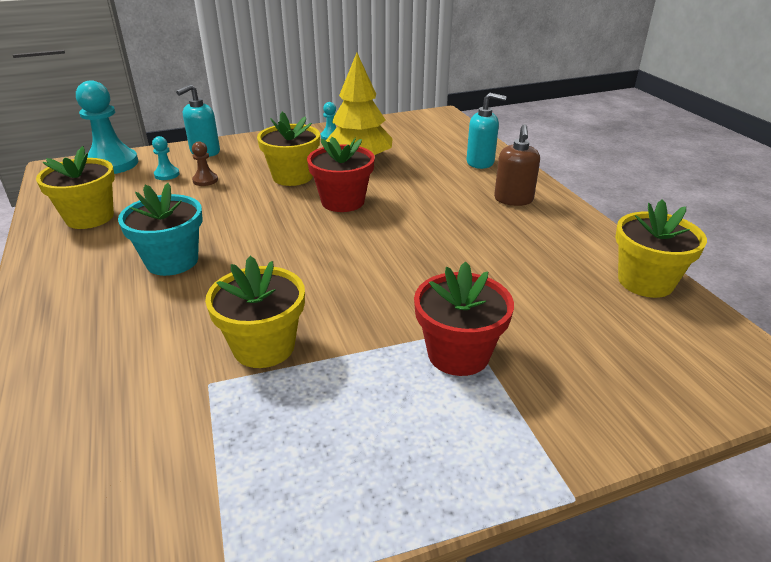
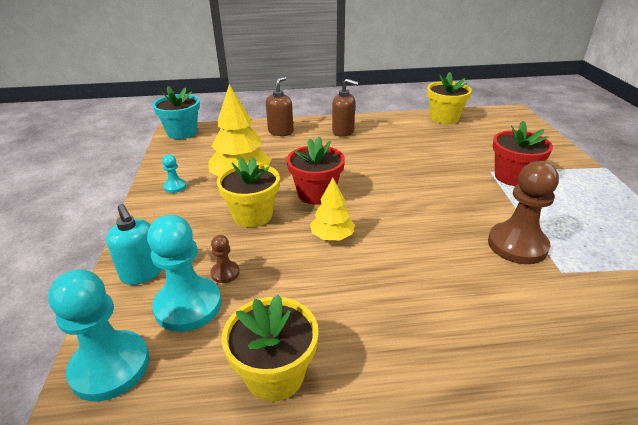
camera: 75 degrees left, 0 degrees up
(167, 174) = (188, 306): turquoise pawn -> turquoise pawn, size x2.14
(172, 261) = (395, 295): turquoise flower pot -> turquoise flower pot (182, 132)
(264, 219) = (332, 236): none -> yellow tree
(264, 347) = (517, 245): yellow flower pot -> brown pawn
(480, 162) = (280, 132): turquoise soap dispenser -> brown soap dispenser

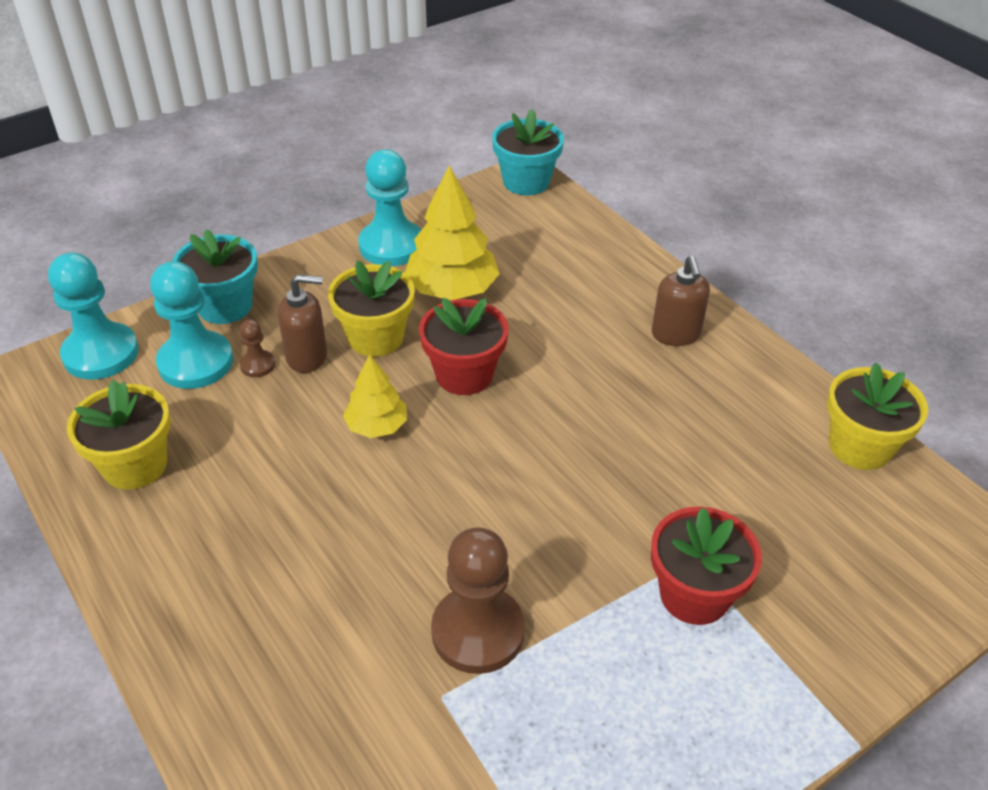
camera: 60 degrees right, 10 degrees up
(142, 273) = (225, 306): turquoise soap dispenser -> turquoise flower pot
(175, 187) = (391, 246): turquoise pawn -> turquoise pawn, size x2.14
(280, 132) = (612, 269): brown soap dispenser -> brown soap dispenser (307, 357)

